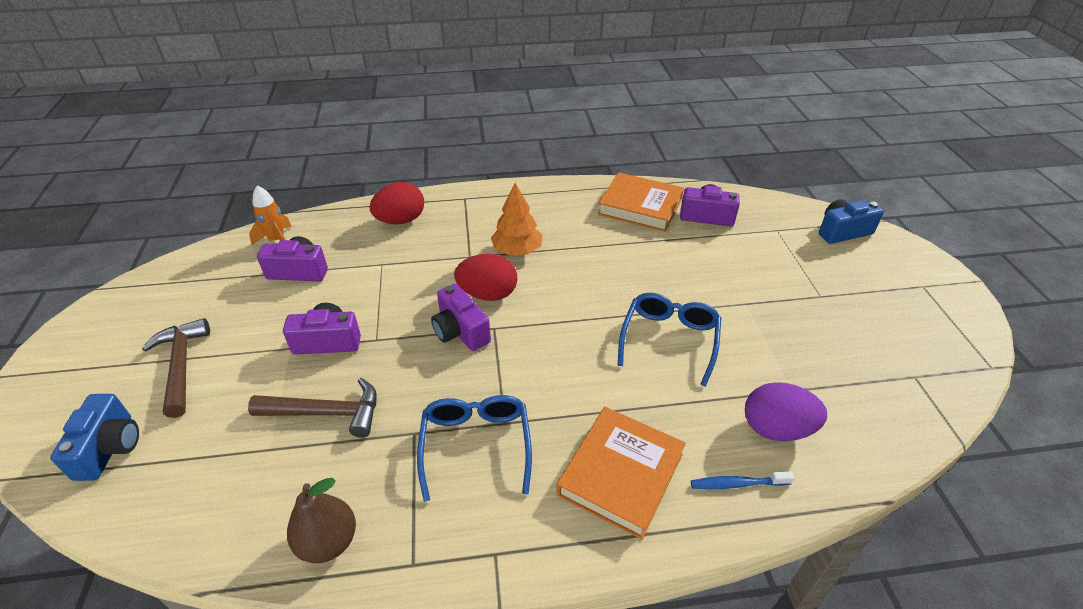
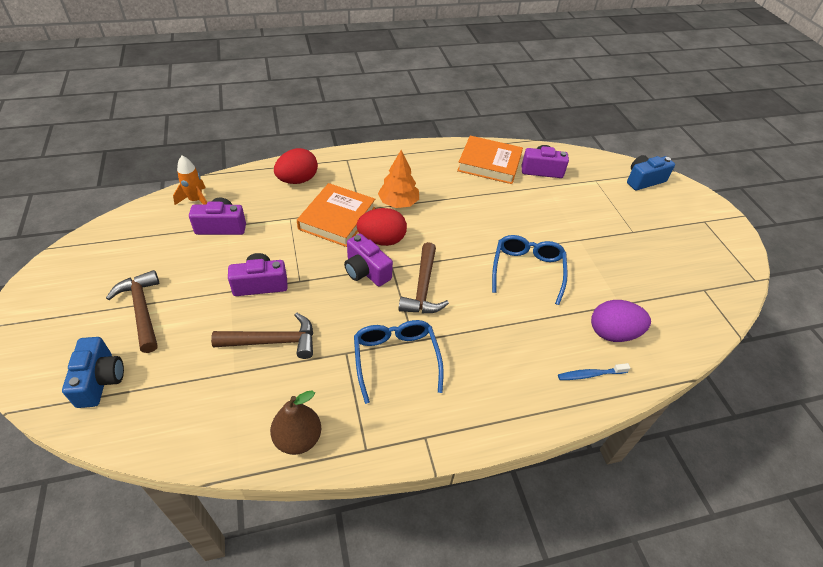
camera: 10 degrees left, 5 degrees up
(528, 355) = (423, 288): none -> brown hammer
(620, 474) = (506, 373): orange book -> orange book (337, 218)

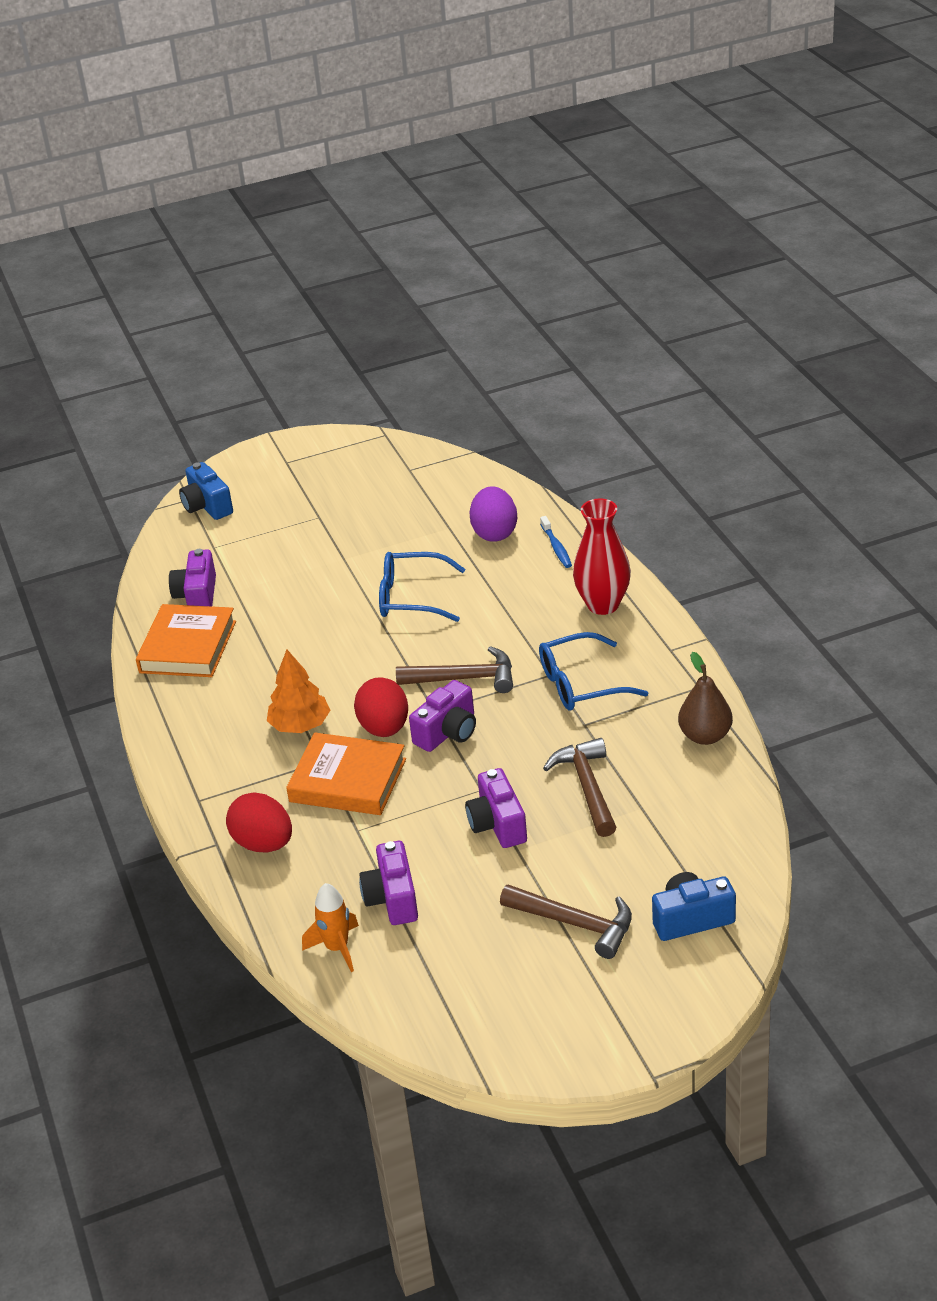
camera: 90 degrees left, 10 degrees down
(142, 310) = (575, 924): brown hammer -> brown hammer turned 120 degrees counterclockwise
(500, 395) = (603, 605): none -> red vase

